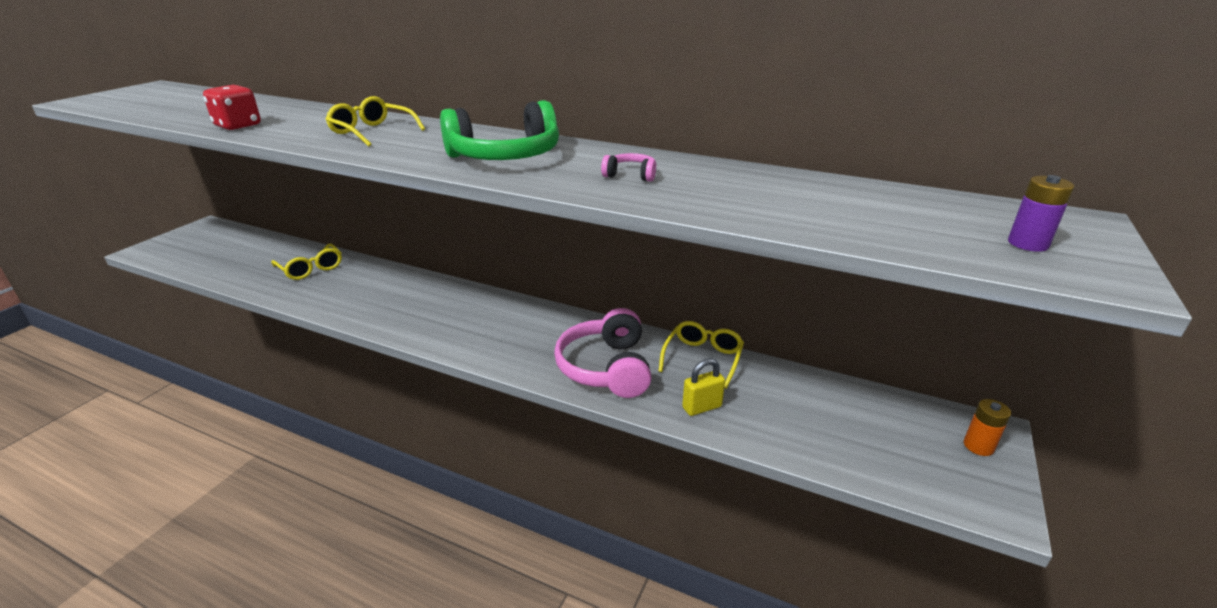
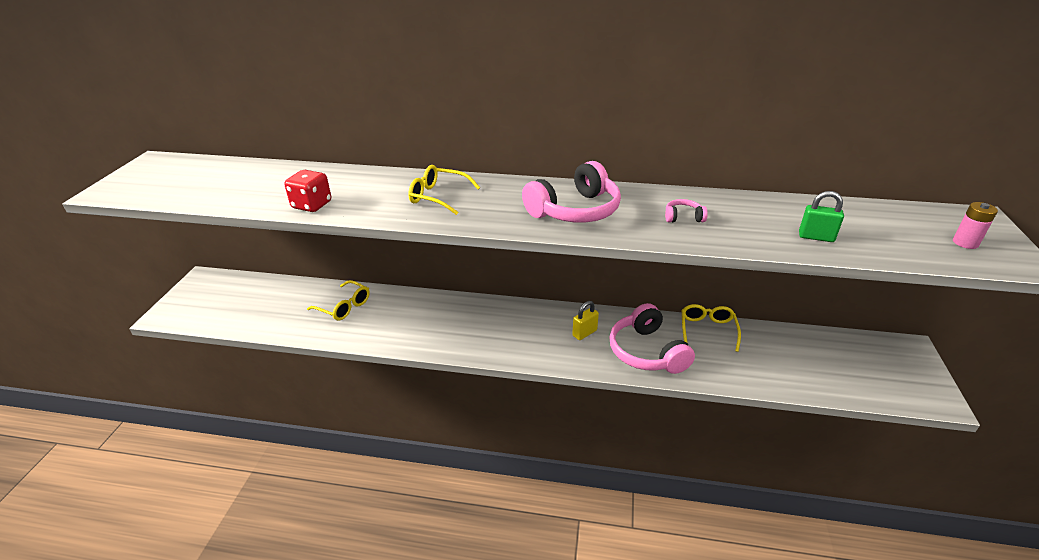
camera: 15 degrees left, 5 degrees up
(505, 156) = (575, 210): green headphones -> pink headphones
(702, 407) = (730, 369): yellow padlock -> yellow padlock (584, 333)
(792, 212) = (816, 237): none -> green padlock
(978, 446) = (909, 361): orange battery -> none
(1027, 244) = (965, 243): purple battery -> pink battery

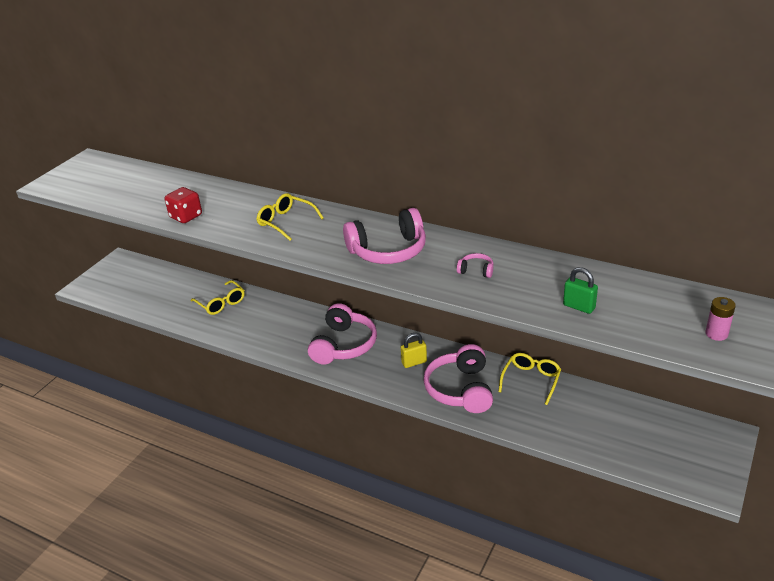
camera: 20 degrees right, 0 degrees up
(502, 328) = (343, 345): none -> pink headphones

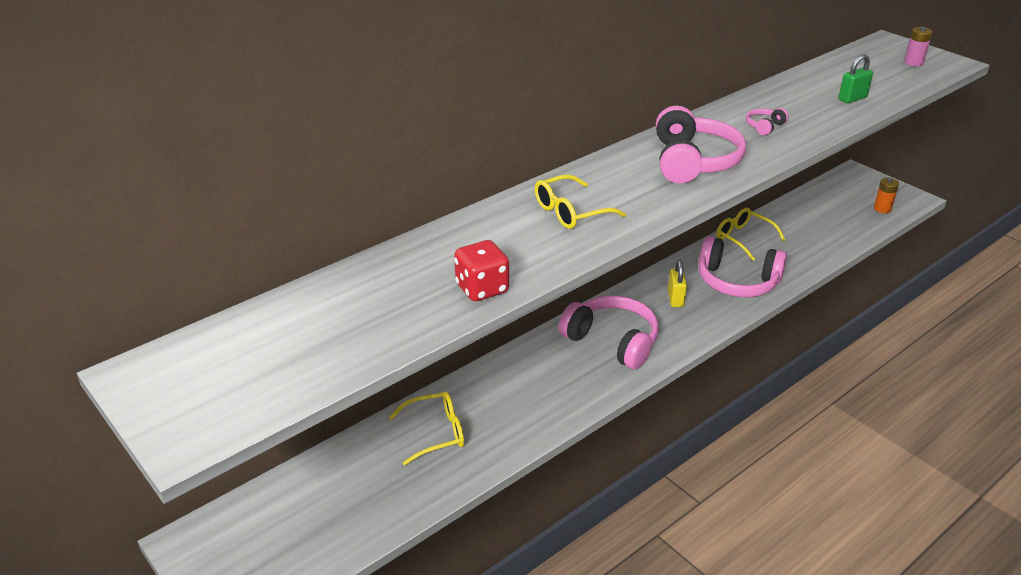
camera: 70 degrees left, 0 degrees up
(668, 464) = (882, 209): none -> orange battery

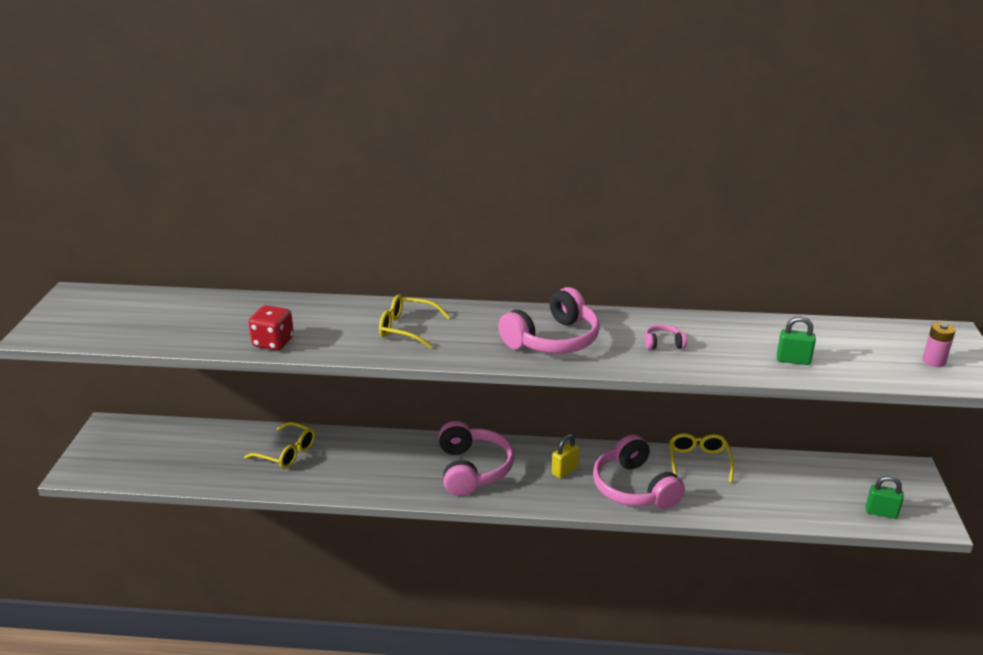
camera: 45 degrees right, 5 degrees down
(882, 209) = (881, 512): orange battery -> green padlock

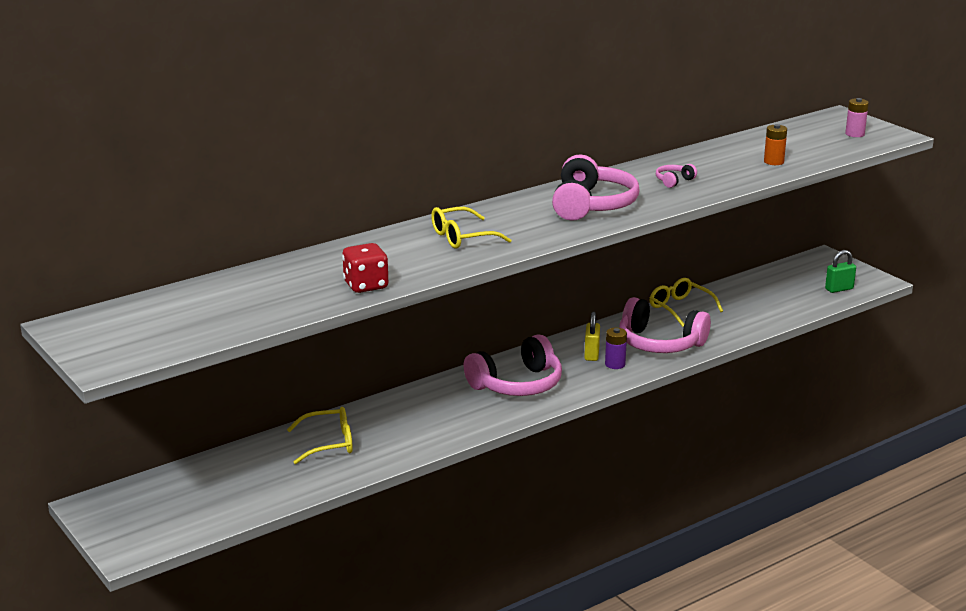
camera: 40 degrees left, 5 degrees down
(472, 469) = (517, 384): pink headphones -> pink headphones turned 105 degrees clockwise
(570, 489) = (615, 364): none -> purple battery
(793, 360) = (773, 162): green padlock -> orange battery

